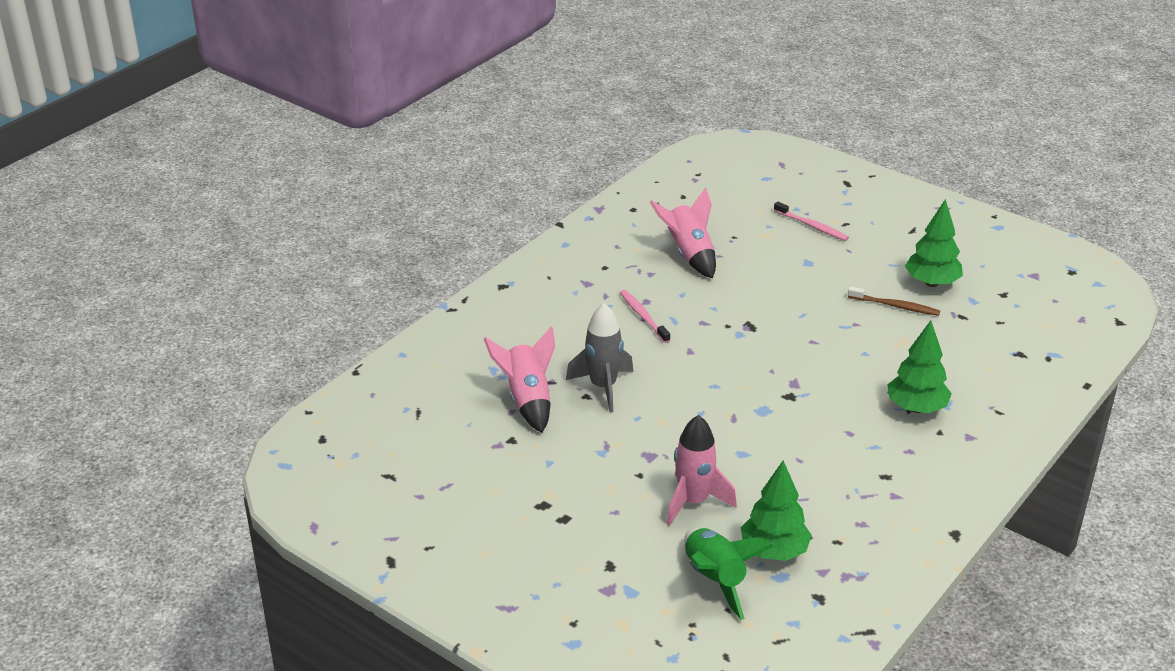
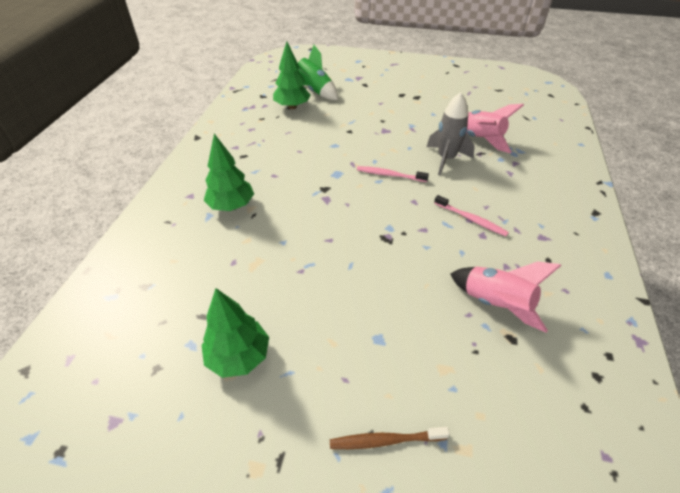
camera: 155 degrees right, 10 degrees up
(693, 502) = (345, 116): pink rocket -> none
(812, 226) = (405, 410): pink toothbrush -> pink toothbrush (389, 175)
(895, 306) = (270, 306): brown toothbrush -> brown toothbrush (385, 440)

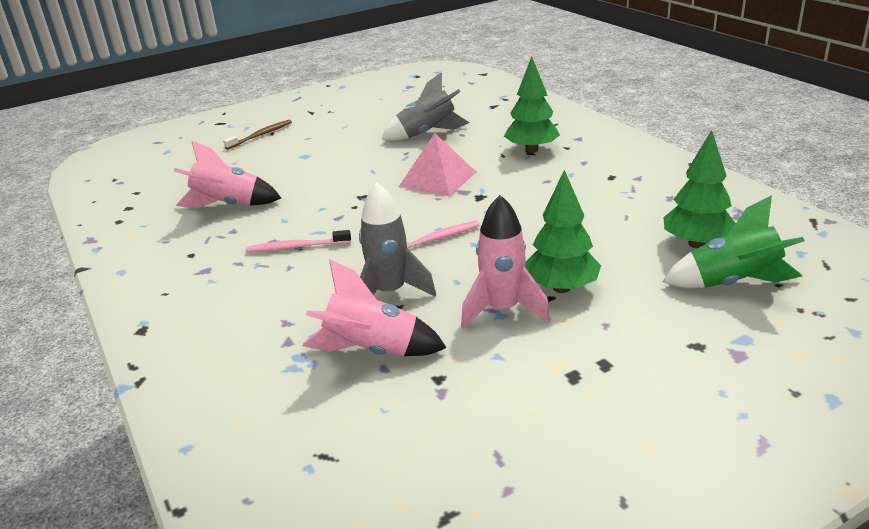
camera: 140 degrees right, 15 degrees down
(239, 357) = (383, 117): green tree -> green tree (561, 288)
(251, 286) = (427, 134): none -> grey rocket
(323, 221) = (437, 179): none -> pink pyramid
(408, 126) = (503, 310): none -> pink rocket

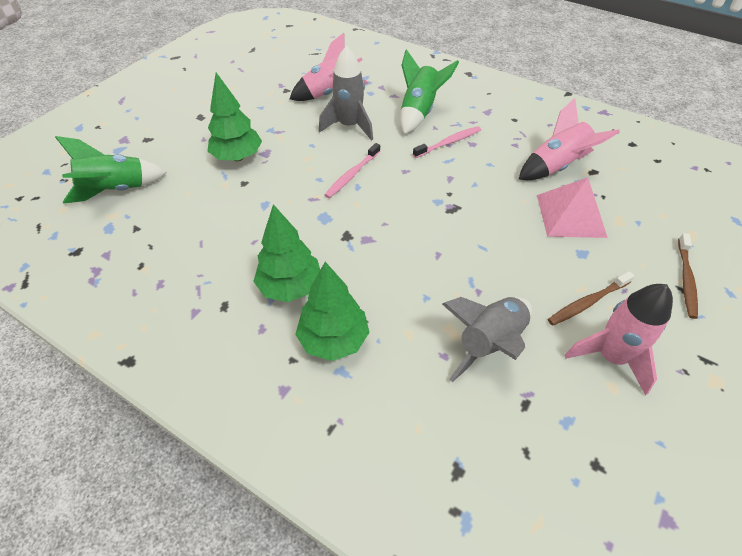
camera: 150 degrees right, 20 degrees up
(283, 289) = (419, 112): none -> green rocket
(340, 137) = (587, 302): none -> brown toothbrush
(437, 179) = (405, 251): pink pyramid -> pink pyramid (571, 215)
(503, 310) = (270, 133): pink rocket -> pink rocket (610, 357)
(697, 244) = (138, 223): green tree -> green tree (290, 287)

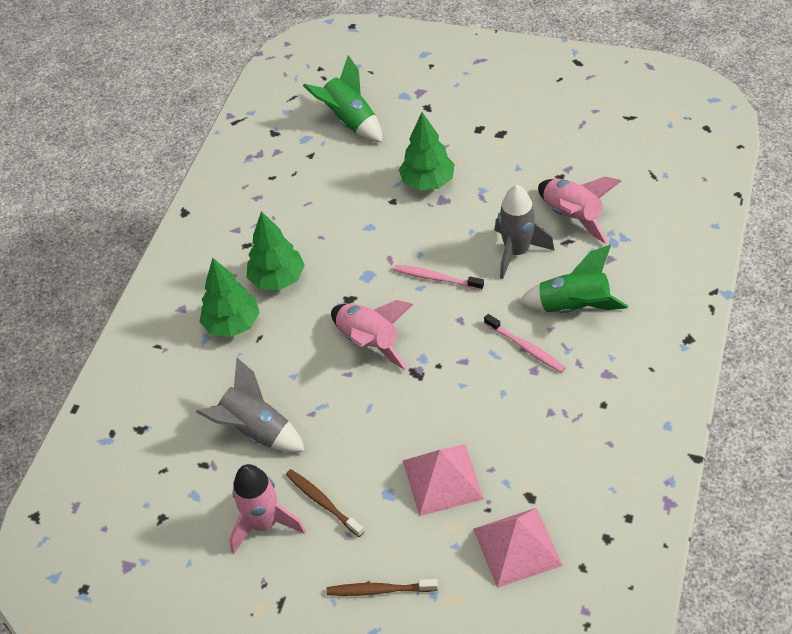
camera: 80 degrees right, 0 degrees up
(556, 166) = (524, 458): pink rocket -> pink rocket (369, 342)
(639, 188) = (517, 546): none -> pink pyramid

